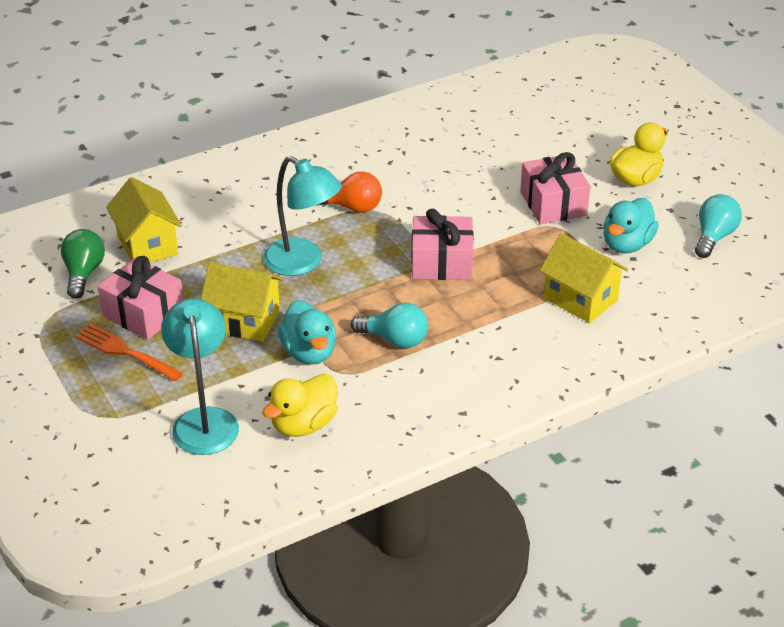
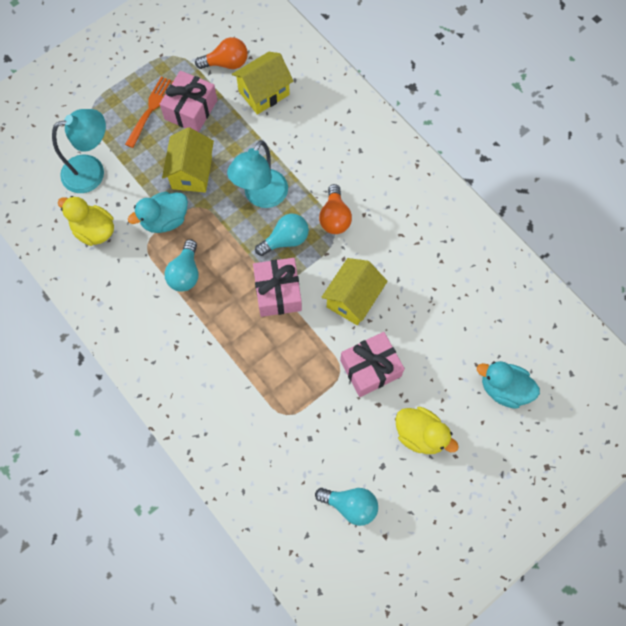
camera: 80 degrees right, 30 degrees up
(83, 273) = (226, 63): green light bulb -> orange light bulb
(371, 249) = (285, 240): none -> turquoise light bulb
(580, 299) = (251, 400): yellow house -> yellow house (353, 299)
(626, 244) = (326, 432): turquoise duck -> turquoise duck (503, 388)

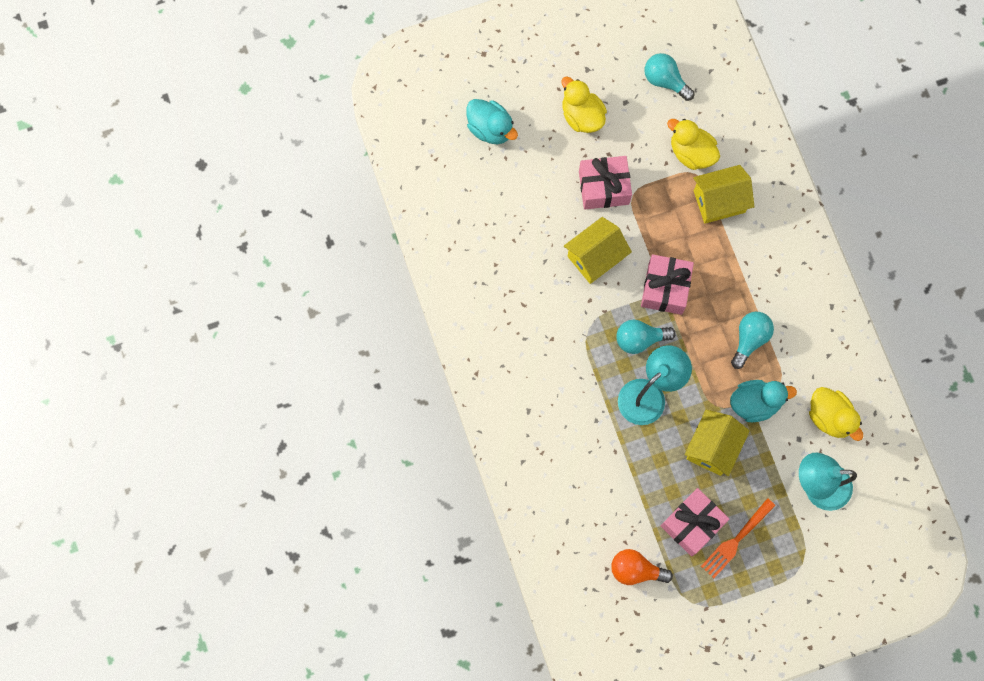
camera: 160 degrees left, 5 degrees up
(264, 93) = (606, 516): yellow house -> yellow house (719, 201)
(297, 435) = (691, 153): none -> yellow duck
(334, 217) = (582, 346): orange light bulb -> none

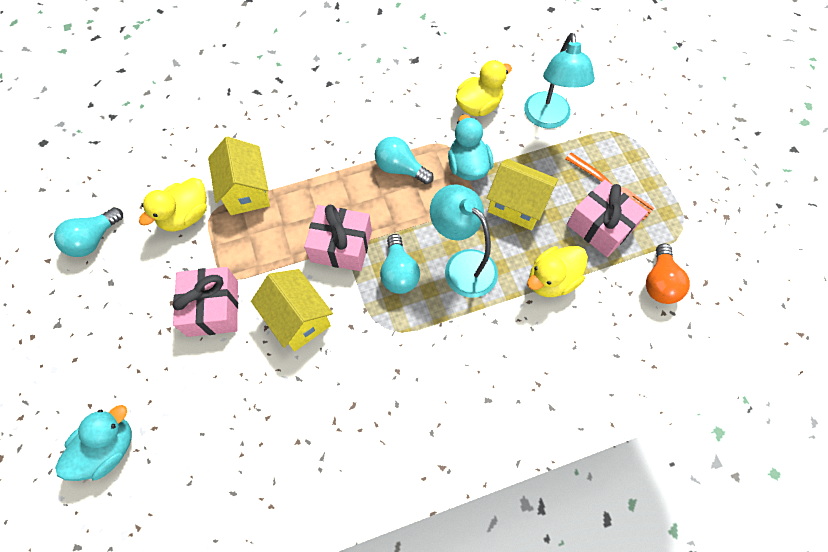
camera: 90 degrees left, 10 degrees down
(582, 116) = (117, 332): yellow duck -> yellow duck (551, 280)

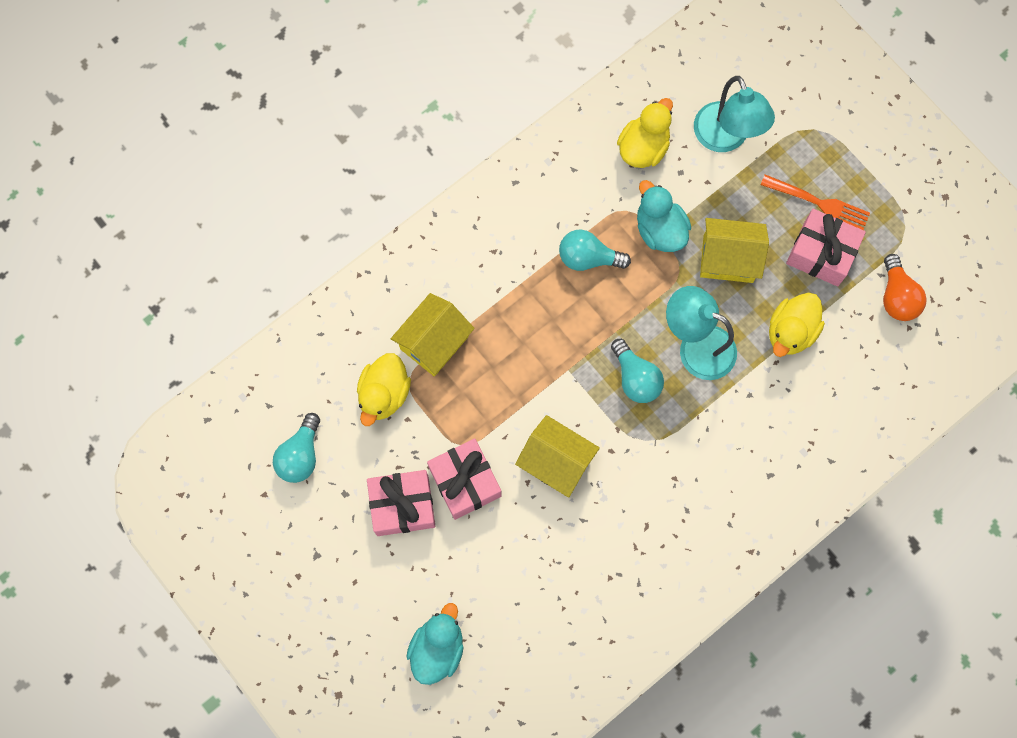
camera: 20 degrees left, 10 degrees up
(247, 191) = (434, 342): yellow house -> yellow house turned 75 degrees clockwise
(341, 246) = (564, 369): pink gift -> pink gift (402, 505)

